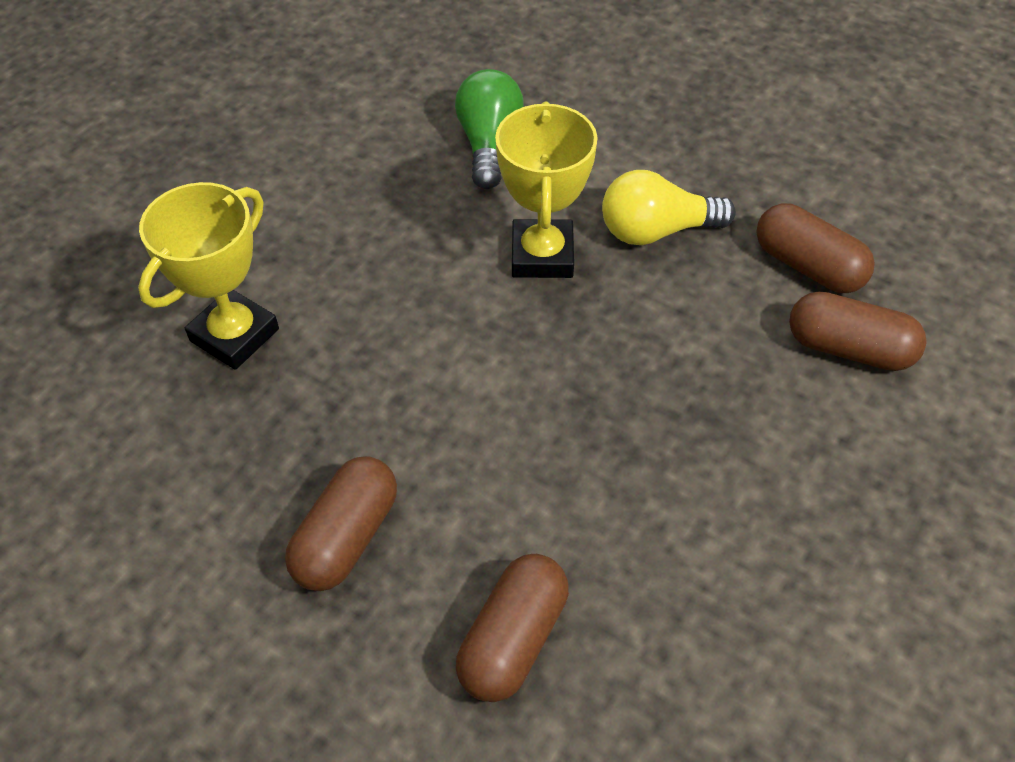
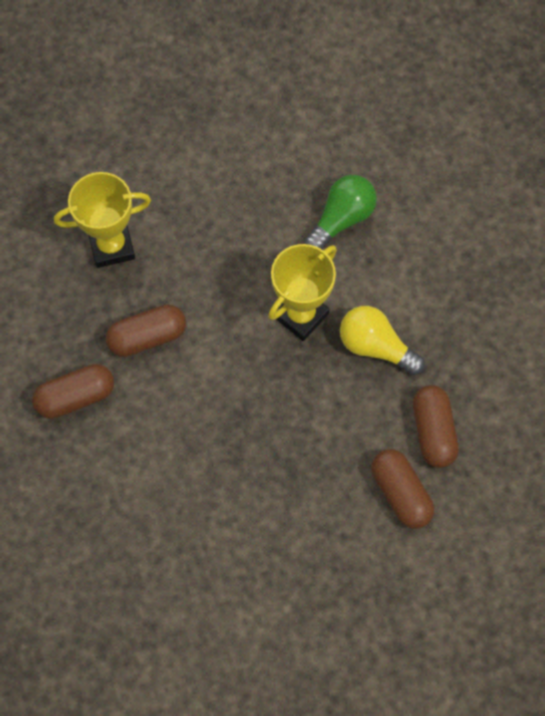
camera: 40 degrees right, 15 degrees up
(513, 639) = (103, 501): brown capsule -> brown capsule (147, 337)

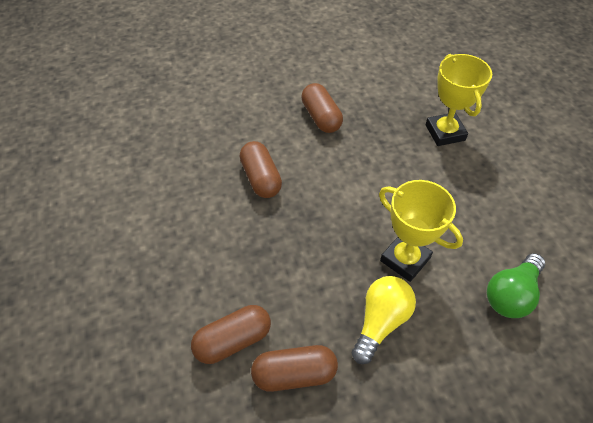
camera: 90 degrees right, 15 degrees down
(147, 337) = (372, 155): brown capsule -> brown capsule (261, 178)
(341, 219) = (511, 294): green light bulb -> green light bulb turned 90 degrees clockwise

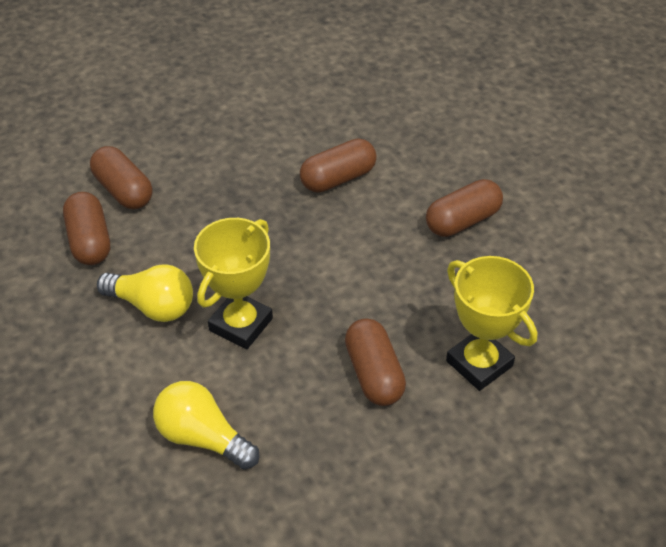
camera: 80 degrees right, 5 degrees down
(445, 132) = (479, 363): yellow trophy -> yellow trophy turned 75 degrees clockwise
(453, 186) = (374, 374): none -> brown capsule
(511, 294) = (202, 437): green light bulb -> yellow light bulb

